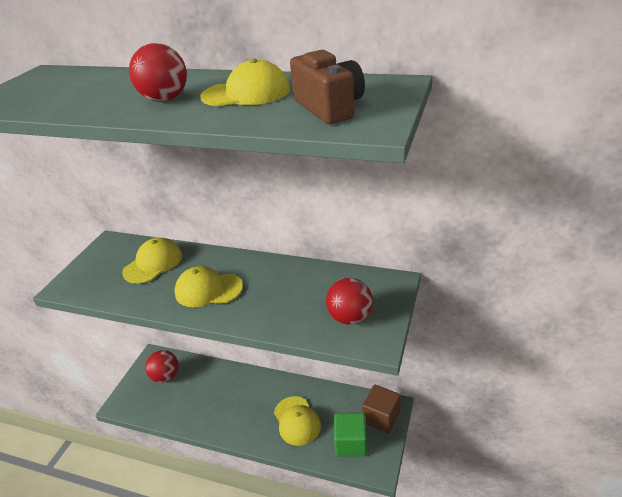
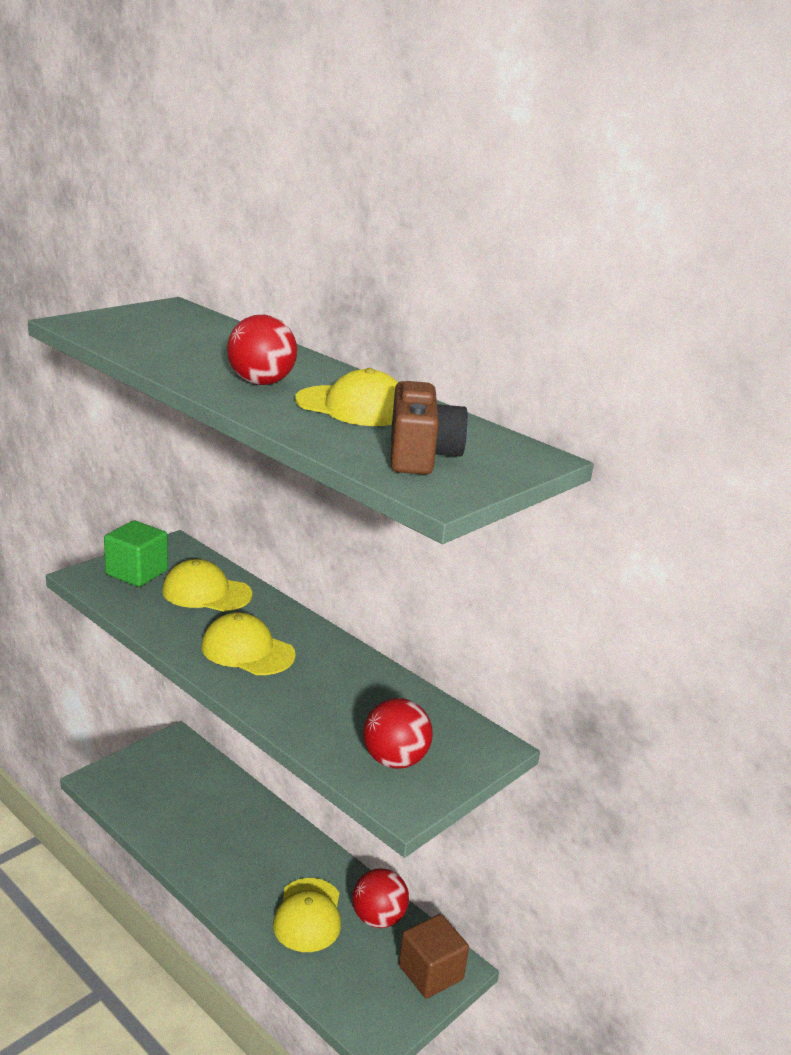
camera: 20 degrees right, 10 degrees down
(153, 263) = (206, 592): yellow cap -> yellow cap turned 135 degrees counterclockwise
(165, 376) = (175, 773): red ball -> red ball (378, 918)
(351, 443) = (362, 983): green cube -> green cube (136, 572)

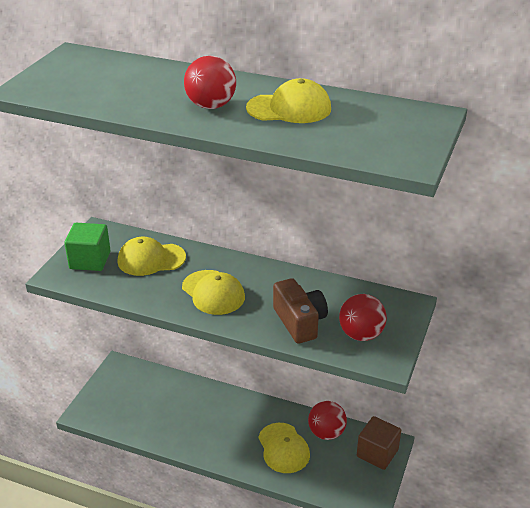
camera: 20 degrees left, 10 degrees up
(247, 650) = (213, 292): yellow cap -> yellow cap turned 135 degrees counterclockwise
(420, 455) = (369, 135): brown camera -> brown camera (299, 322)

